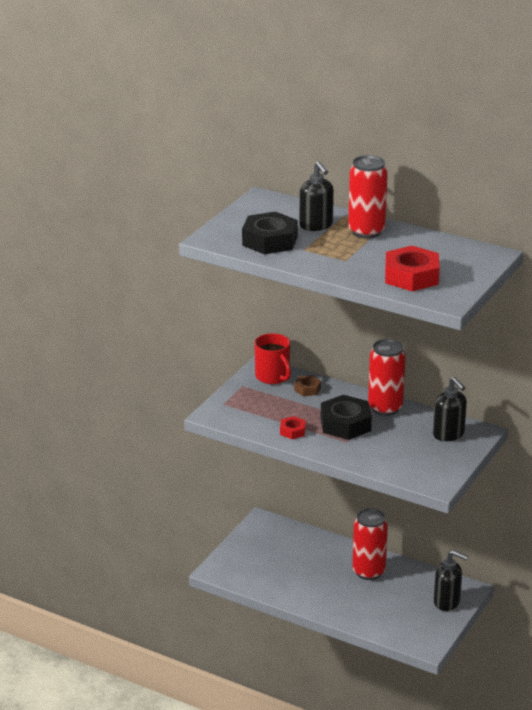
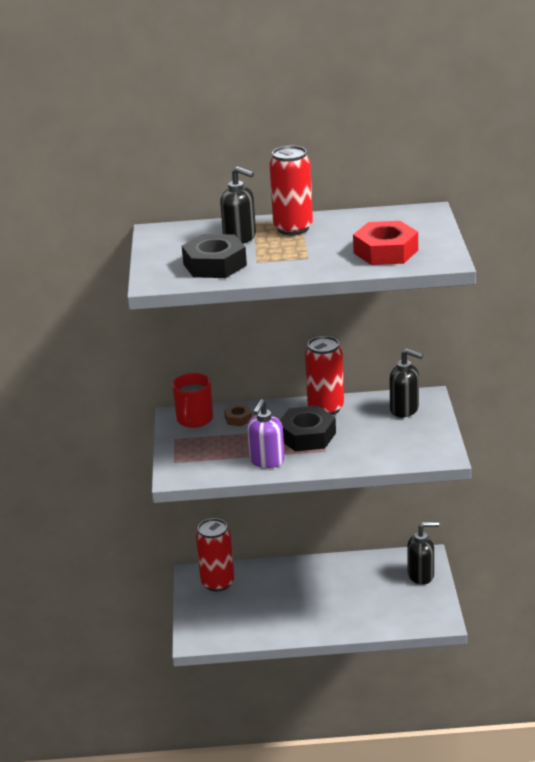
camera: 30 degrees left, 0 degrees up
(273, 377) = (194, 419): red mug -> red mug turned 75 degrees clockwise
(292, 431) = (266, 461): red nut -> purple soap dispenser
(368, 572) = (331, 578): red can -> red can (217, 583)

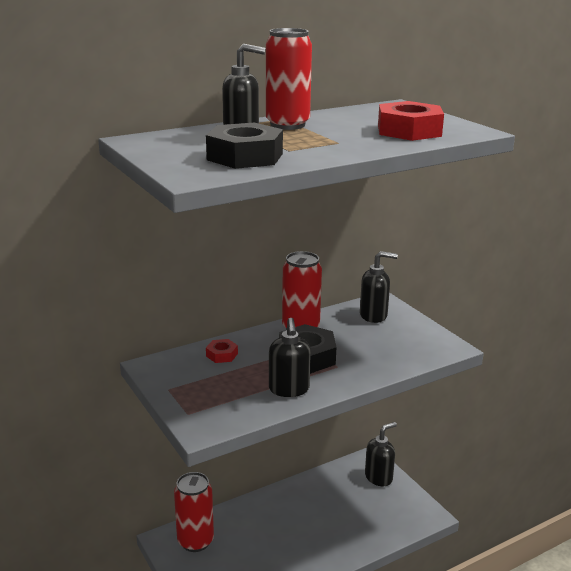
camera: 30 degrees left, 5 degrees down
(194, 419) = (175, 365): red mug -> none
(238, 418) = (222, 355): brown nut -> red nut
(266, 461) = (289, 389): purple soap dispenser -> black soap dispenser

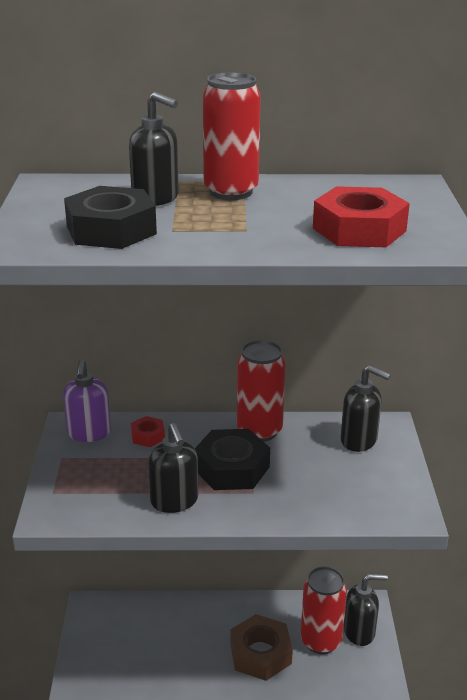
camera: 30 degrees right, 5 degrees up
(172, 366) = (89, 433): none -> purple soap dispenser
(195, 541) = (117, 621): red can -> red can (320, 641)
(289, 389) = (174, 501): black soap dispenser -> black soap dispenser turned 45 degrees counterclockwise
(323, 519) = (260, 653): none -> brown nut

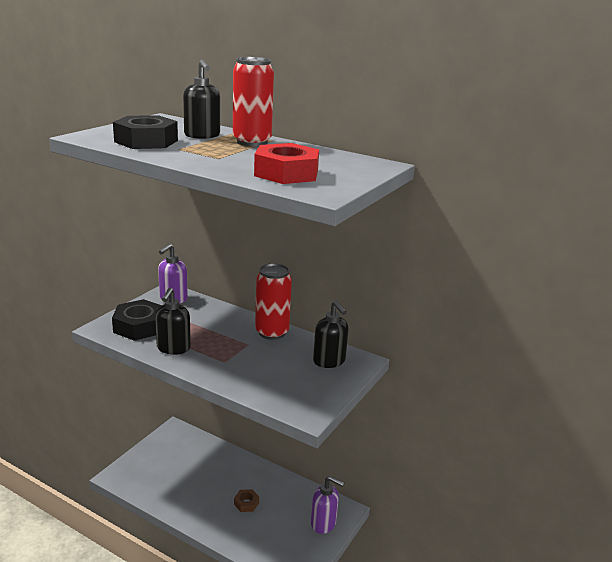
camera: 30 degrees right, 5 degrees down
(148, 436) = (203, 311): red nut -> none
(231, 468) = (228, 345): black nut -> black nut (139, 326)
(260, 653) = (246, 503): brown nut -> brown nut, size x0.51
(320, 641) = (292, 515): red can -> none
(359, 632) = (323, 523): black soap dispenser -> purple soap dispenser

